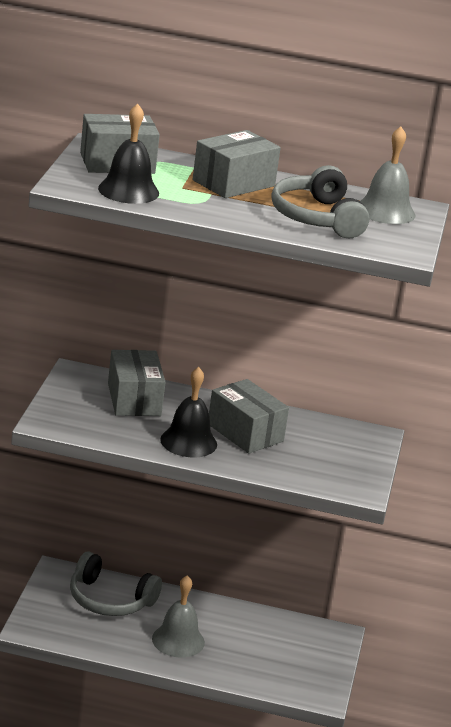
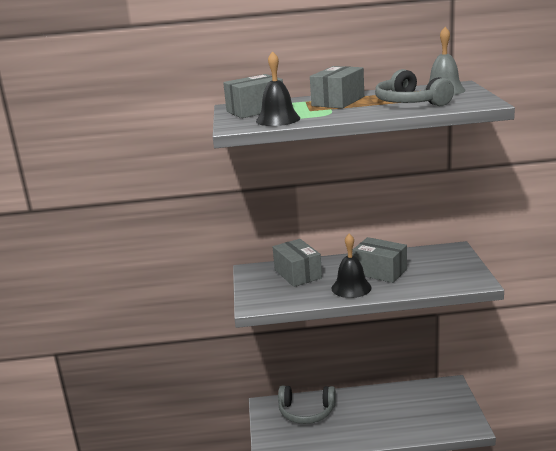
camera: 10 degrees left, 5 degrees down
(178, 640) = (364, 423): grey bell -> none

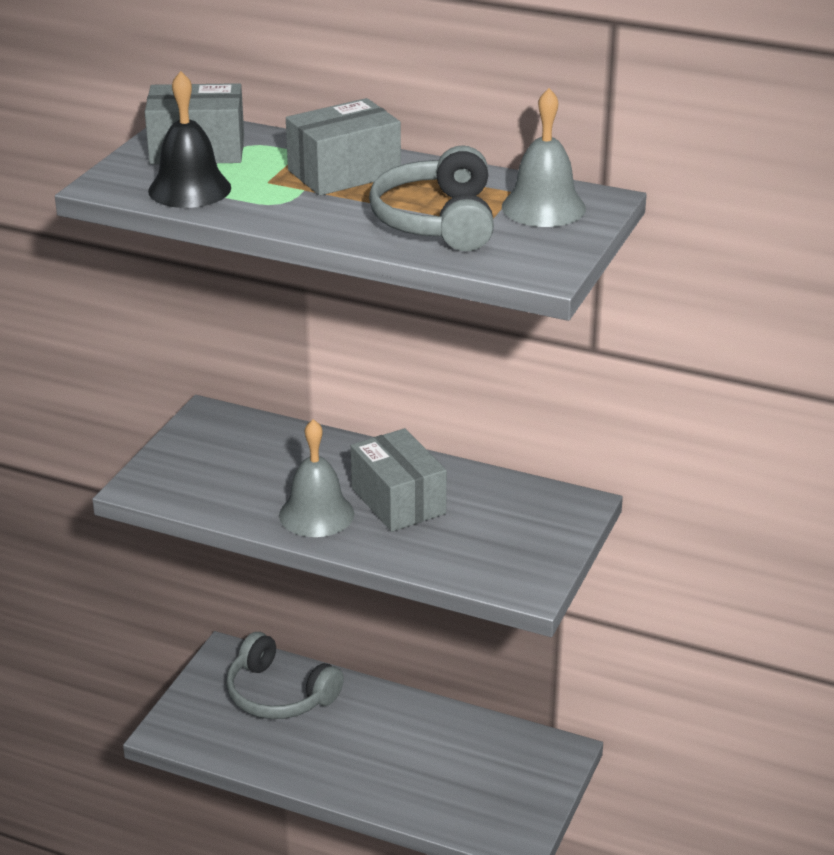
camera: 25 degrees right, 10 degrees up
(297, 274) = (268, 453): grey box -> none
(351, 288) = (316, 514): black bell -> grey bell

